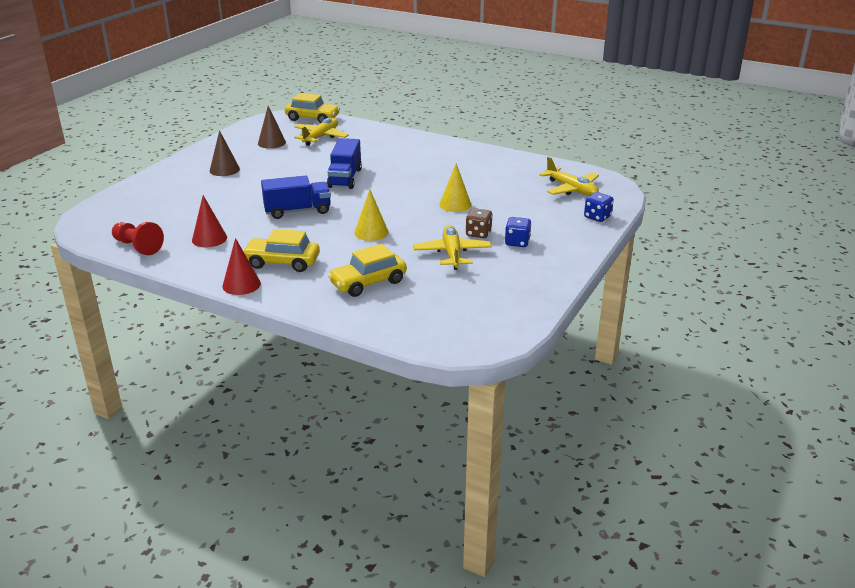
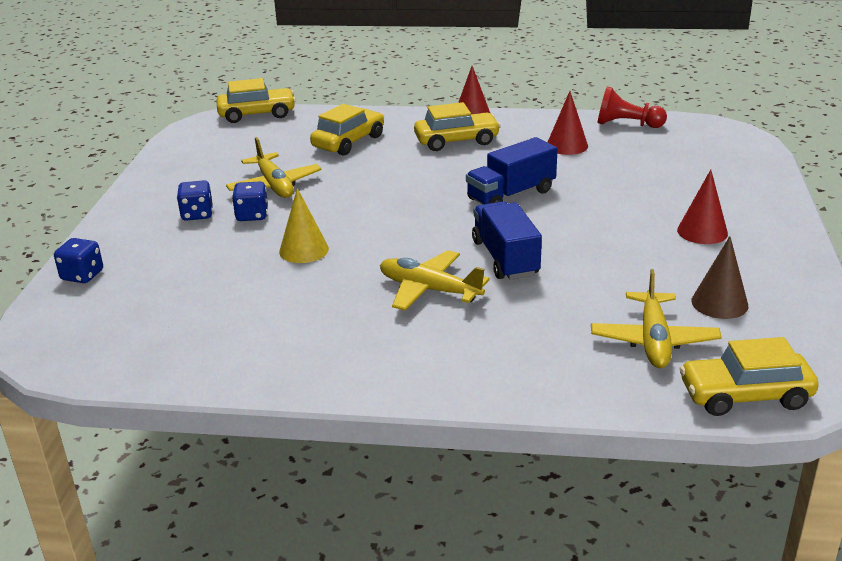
camera: 160 degrees right, 0 degrees up
(224, 169) = (702, 231): brown cone -> red cone
(371, 232) = (390, 189): yellow cone -> none
(431, 341) = (257, 114): none -> yellow car
(478, 233) = (252, 215): brown dice -> blue dice
(571, 189) = (121, 321): yellow plane -> yellow plane (429, 290)

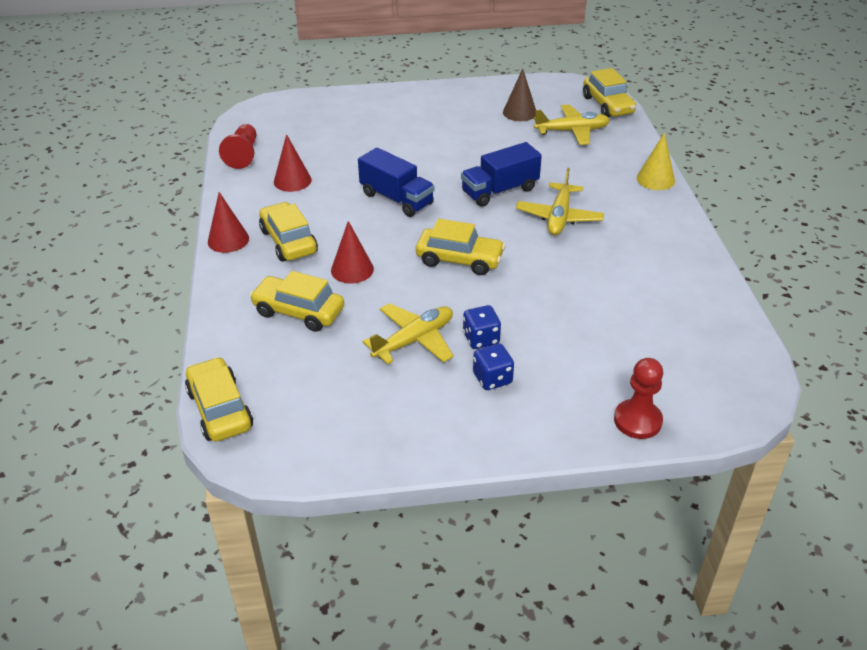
camera: 105 degrees left, 10 degrees up
(82, 275) = (637, 420): blue dice -> red pawn
(304, 250) = (530, 290): yellow cone -> yellow cone (655, 179)
(380, 218) = (459, 260): none -> yellow car
(702, 231) = (430, 119): red cone -> red cone (352, 269)

